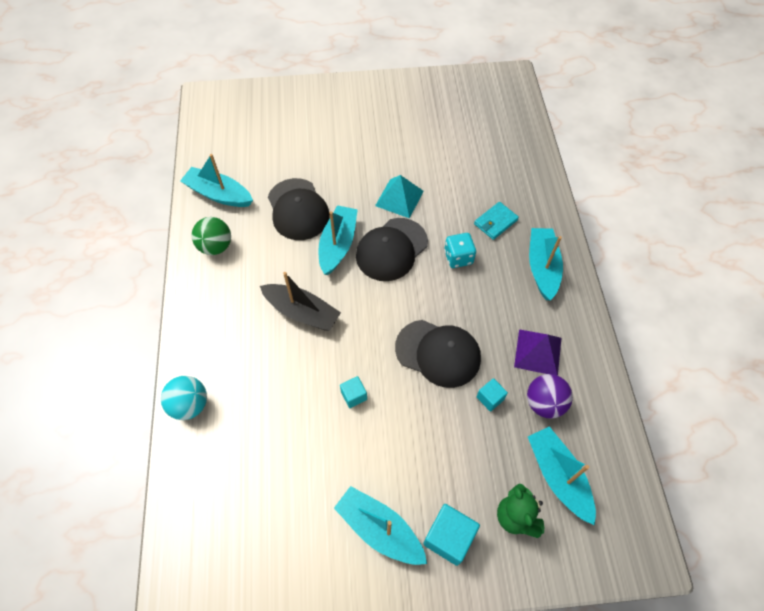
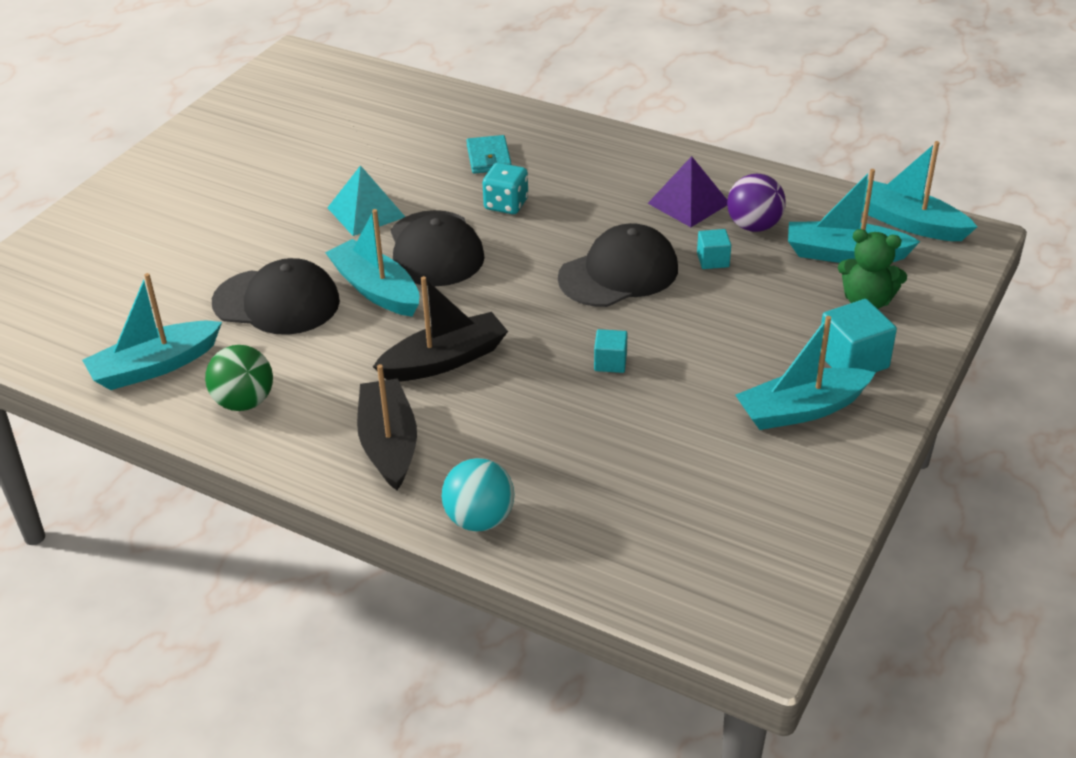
camera: 55 degrees left, 20 degrees down
(222, 328) = (389, 444): none -> black boat
(542, 267) = (586, 153): turquoise boat -> turquoise boat (908, 222)

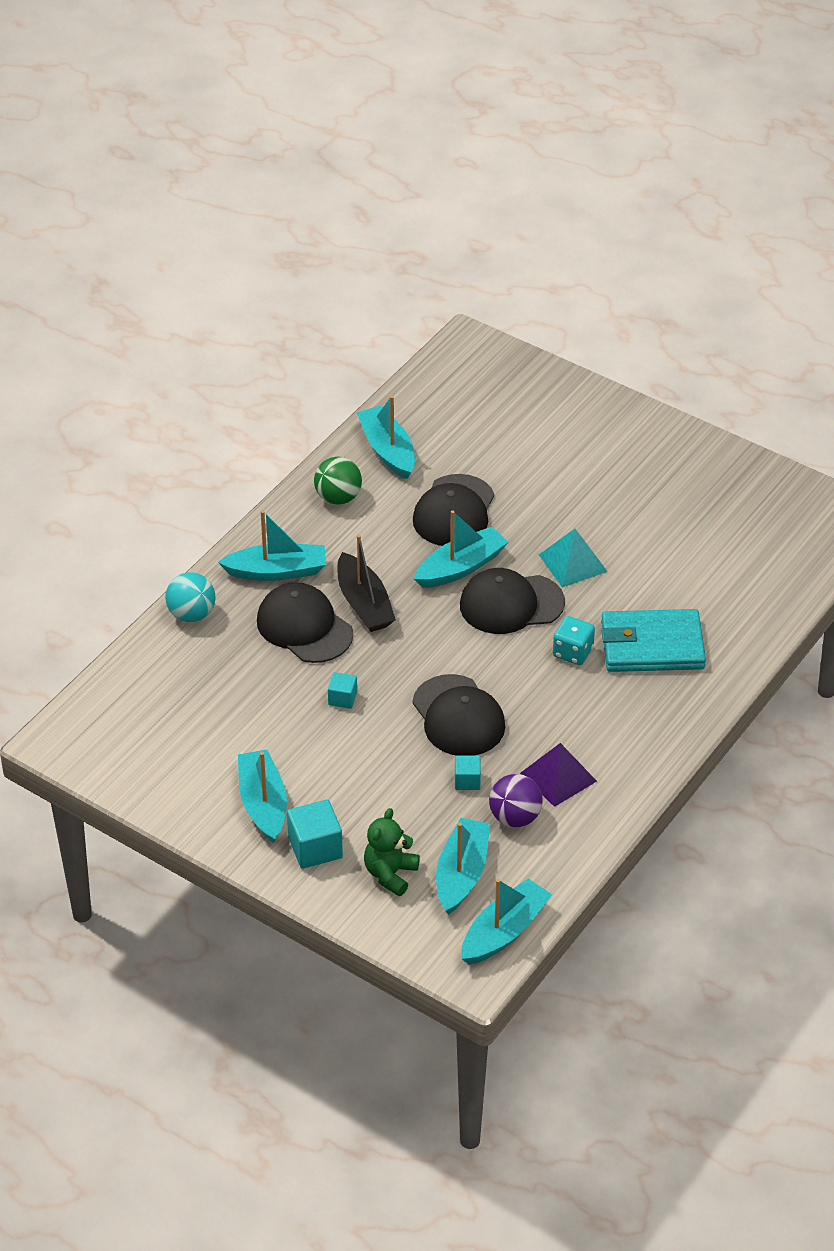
camera: 95 degrees right, 5 degrees up
(389, 444) = (277, 571): black boat -> turquoise boat
(489, 157) = (652, 645): turquoise wallet -> turquoise wallet, size x1.92
(492, 407) = (304, 627): none -> black cap

